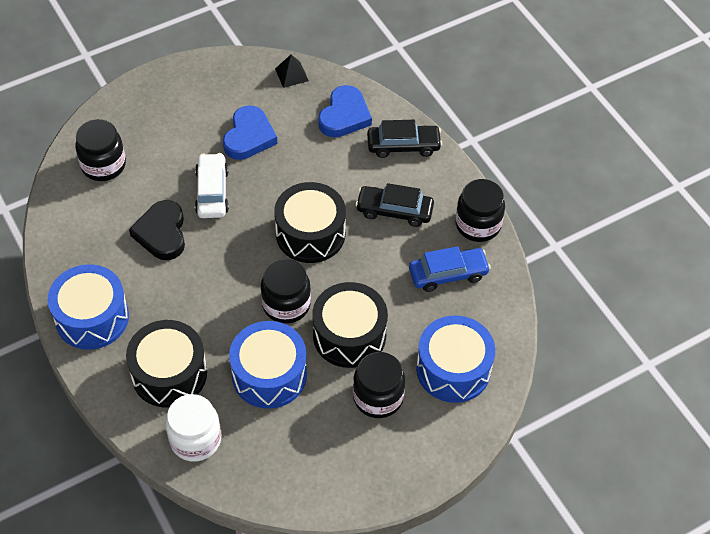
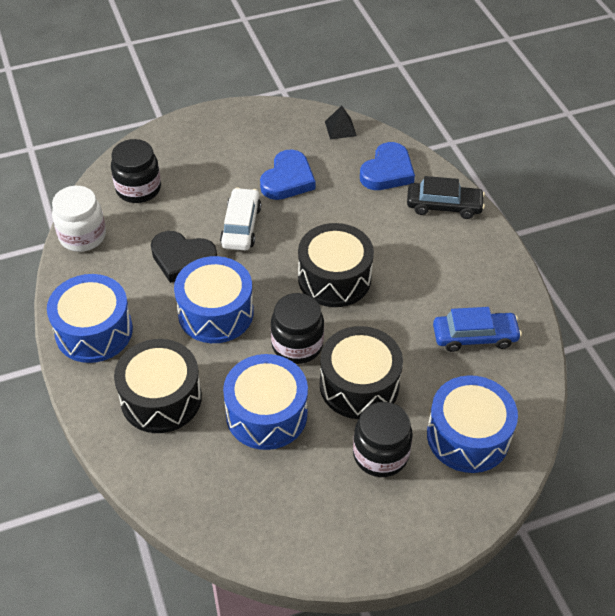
camera: 10 degrees right, 5 degrees down
(162, 233) = (182, 259): black heart -> black heart turned 75 degrees counterclockwise
(195, 439) = (174, 471): white jar -> white jar (82, 236)
(204, 283) = (215, 313): none -> blue drum
(394, 210) = (425, 267): black car -> none
(478, 224) = (512, 291): black jar -> none

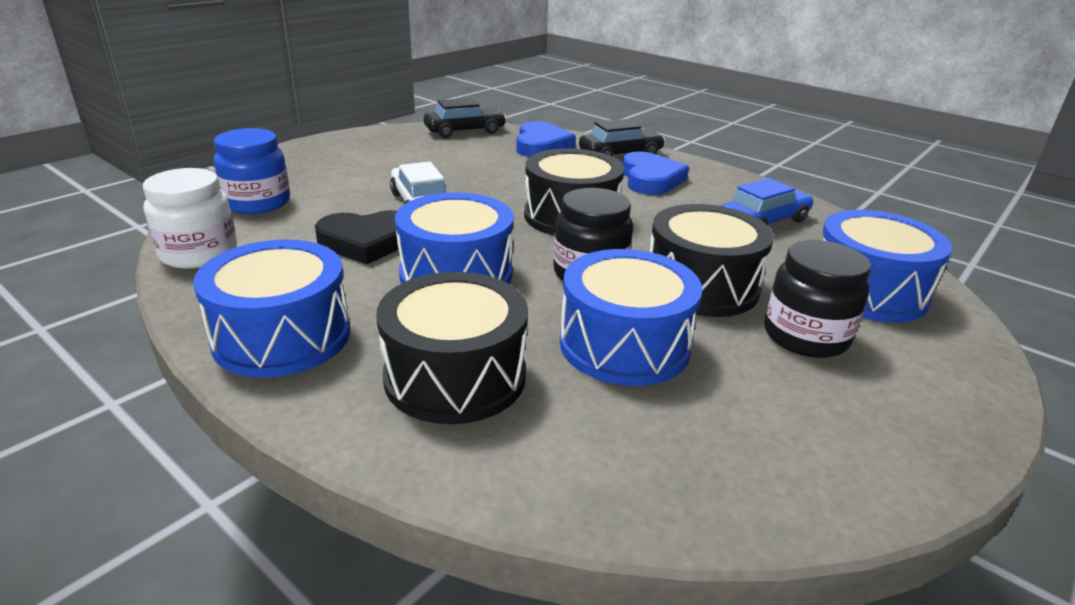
camera: 30 degrees left, 20 degrees down
(138, 189) = (257, 203): black jar -> blue jar
(288, 179) = (443, 166): blue heart -> blue heart (650, 179)
(340, 128) = (465, 131): black pyramid -> black car

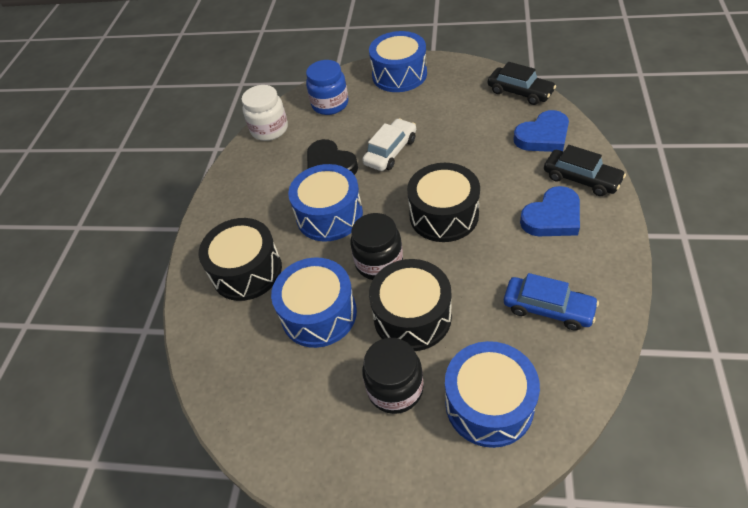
camera: 65 degrees right, 20 degrees up
(282, 336) = (233, 202): blue drum -> blue drum (399, 75)

